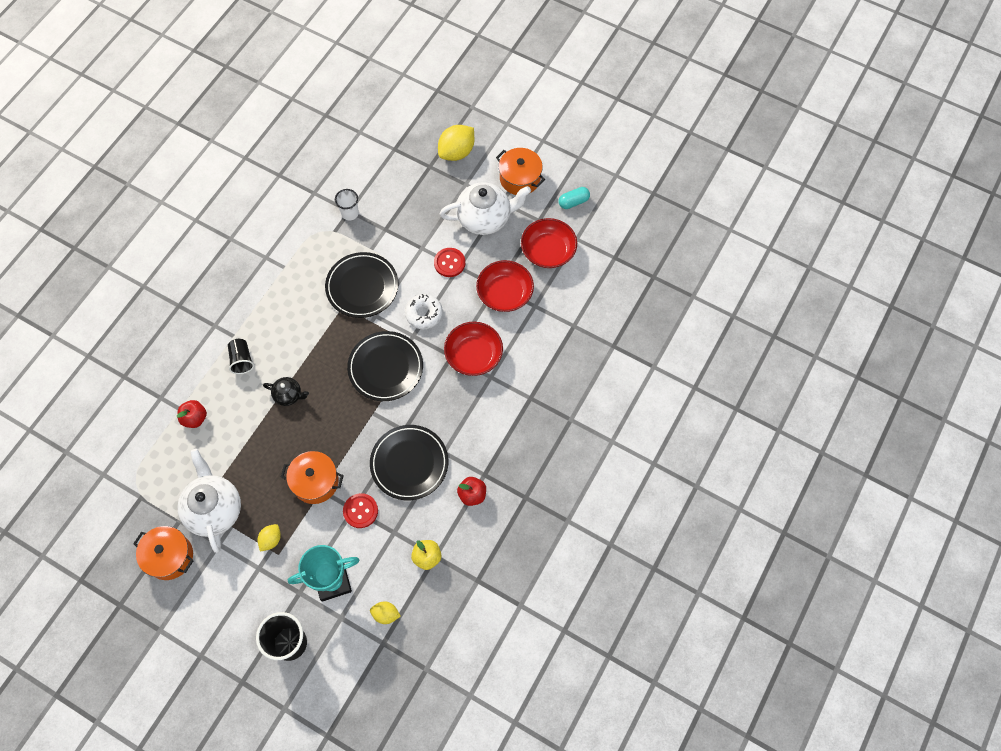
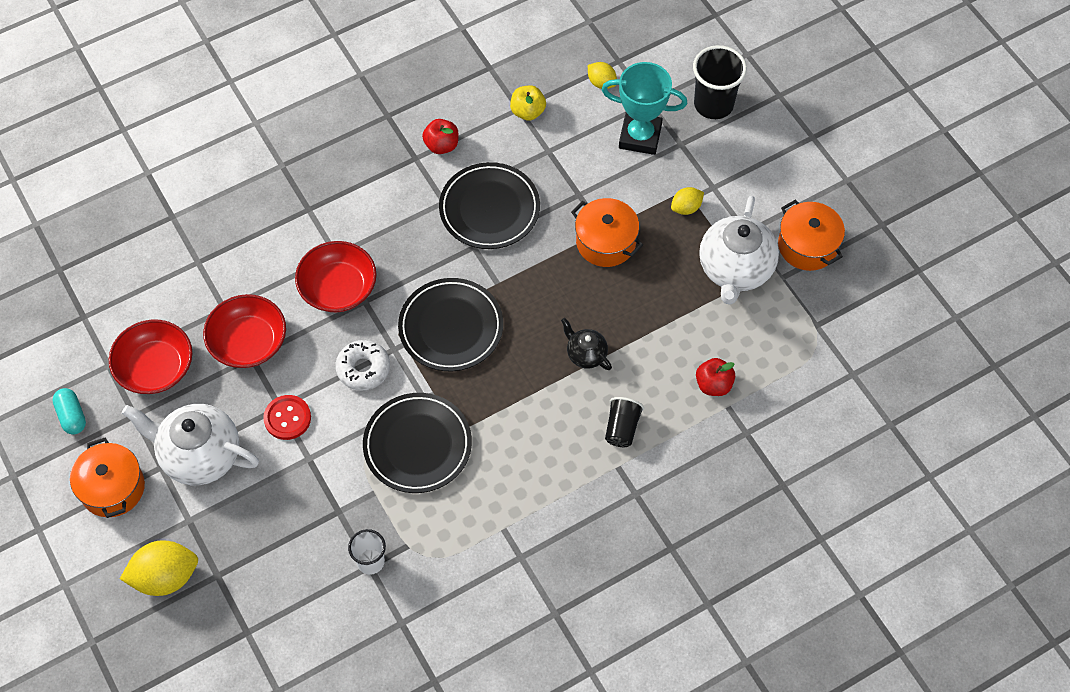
camera: 150 degrees left, 5 degrees down
(360, 511) = (572, 188): red button -> none
(573, 202) = (72, 416): turquoise capsule -> turquoise capsule turned 60 degrees clockwise

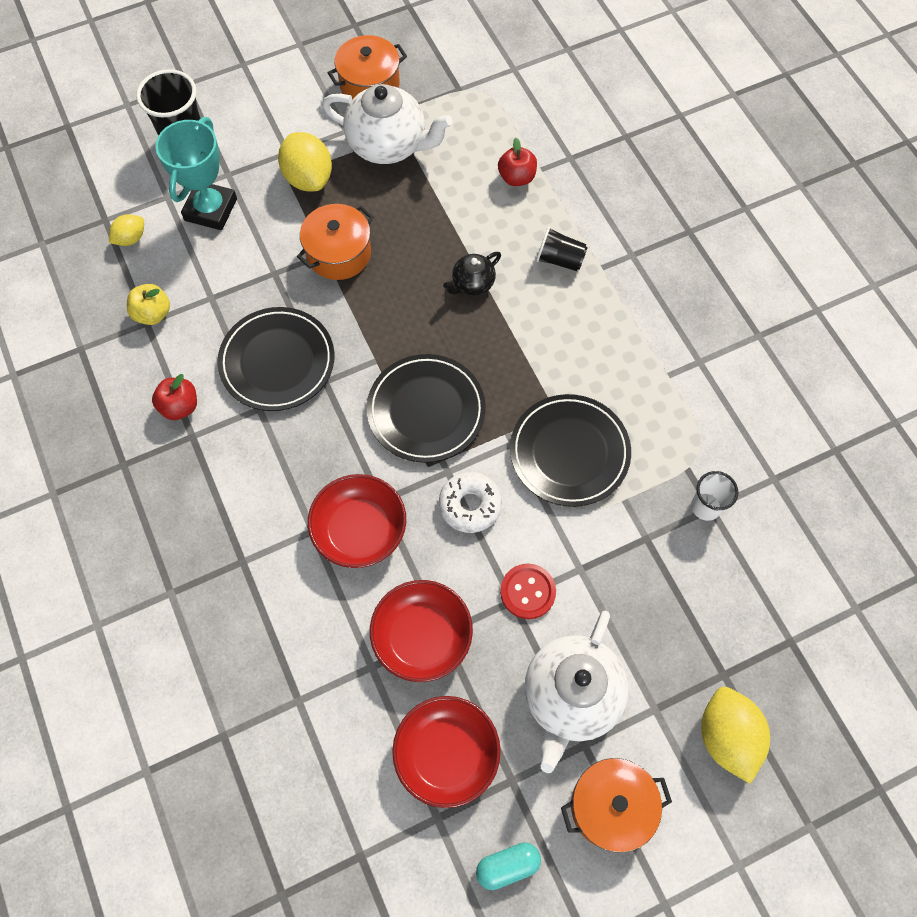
camera: 85 degrees left, 5 degrees up
(686, 208) = (308, 178): yellow lemon -> yellow lemon, size x1.81

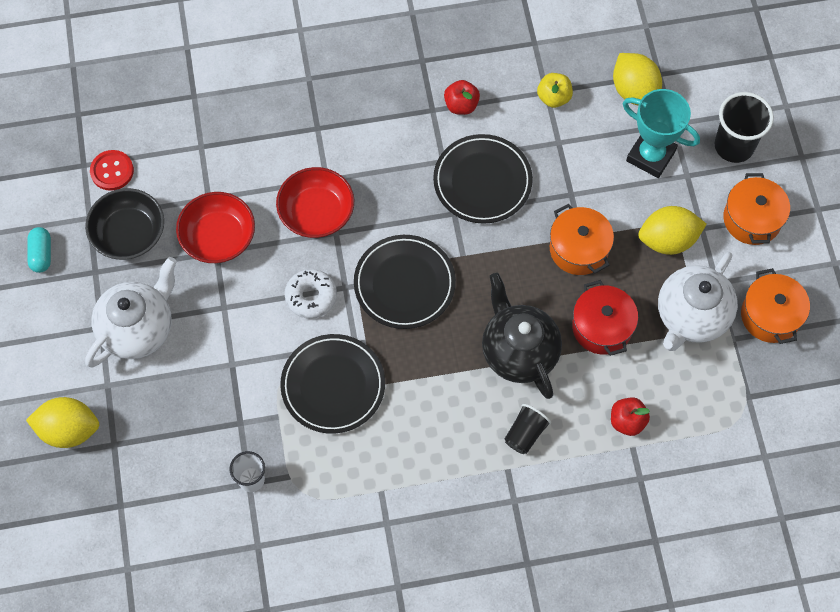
camera: 105 degrees right, 0 degrees up
(131, 238) = (634, 91): yellow lemon -> yellow lemon, size x1.81
(422, 216) = (602, 327): none -> red pot
(446, 754) = (129, 234): red bowl -> black bowl
(472, 283) = (518, 351): black teapot -> black teapot, size x1.97
(527, 592) = (227, 320): red button -> red button (112, 171)
(571, 696) = (138, 328): white teapot -> white teapot turned 90 degrees clockwise
(611, 806) = (53, 332): orange pot -> orange pot (752, 219)

